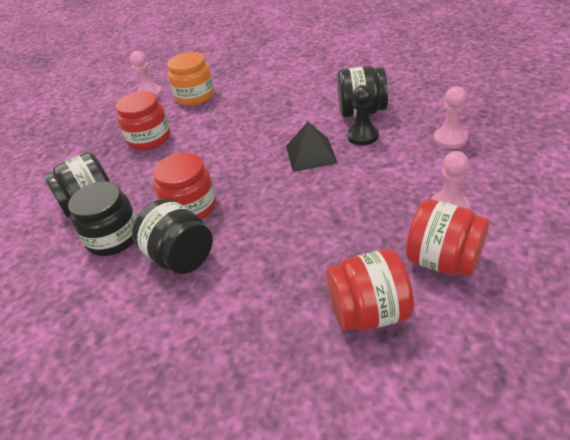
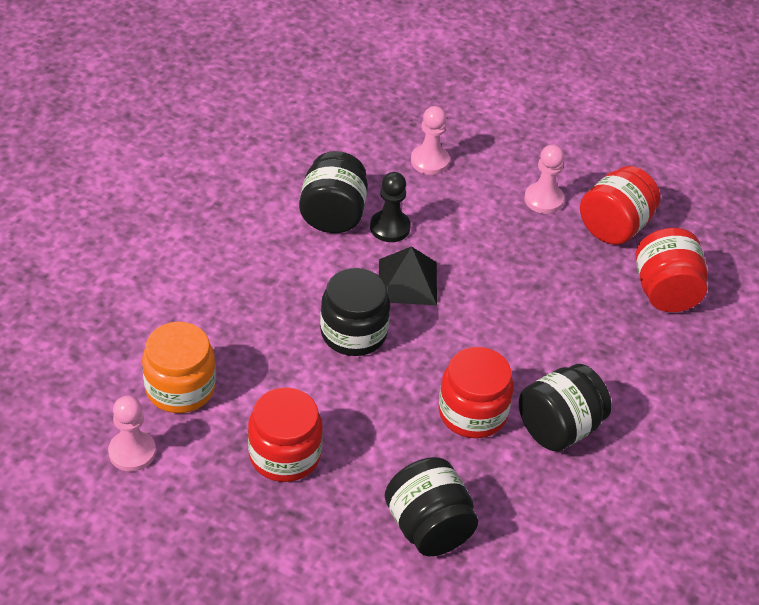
camera: 90 degrees left, 5 degrees up
(114, 237) = (506, 496): black jar -> black jar (353, 332)

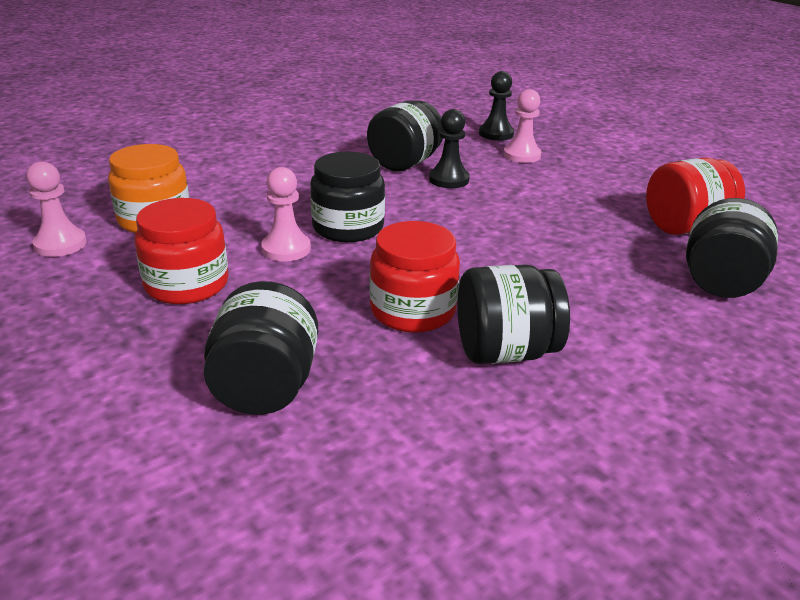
camera: 30 degrees right, 15 degrees down
(383, 129) = (496, 134): none -> black pawn
(407, 282) = (433, 211): black pyramid -> none
(543, 199) = (617, 196): pink pawn -> pink pawn (286, 249)
(665, 292) = (720, 283): red jar -> black jar

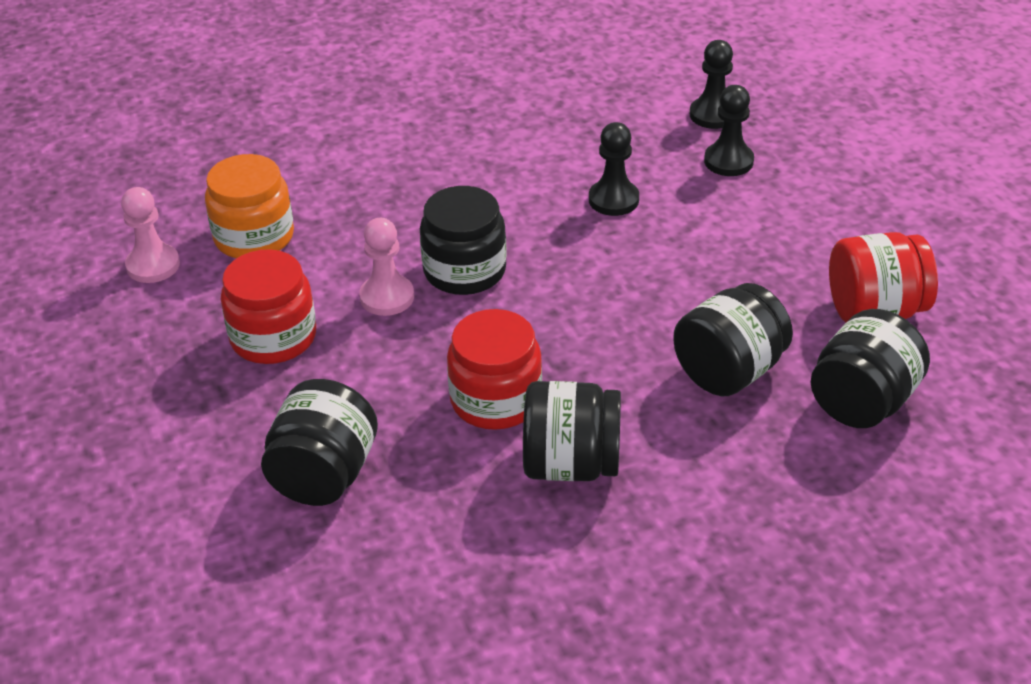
camera: 15 degrees right, 10 degrees up
(405, 163) = (569, 164): black jar -> black jar (729, 371)
(522, 155) = (728, 161): pink pawn -> black pawn

